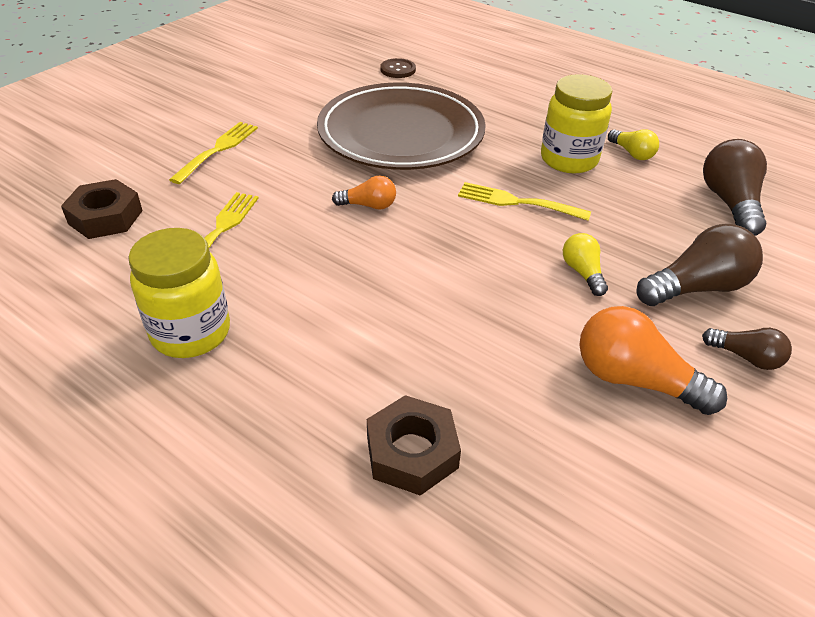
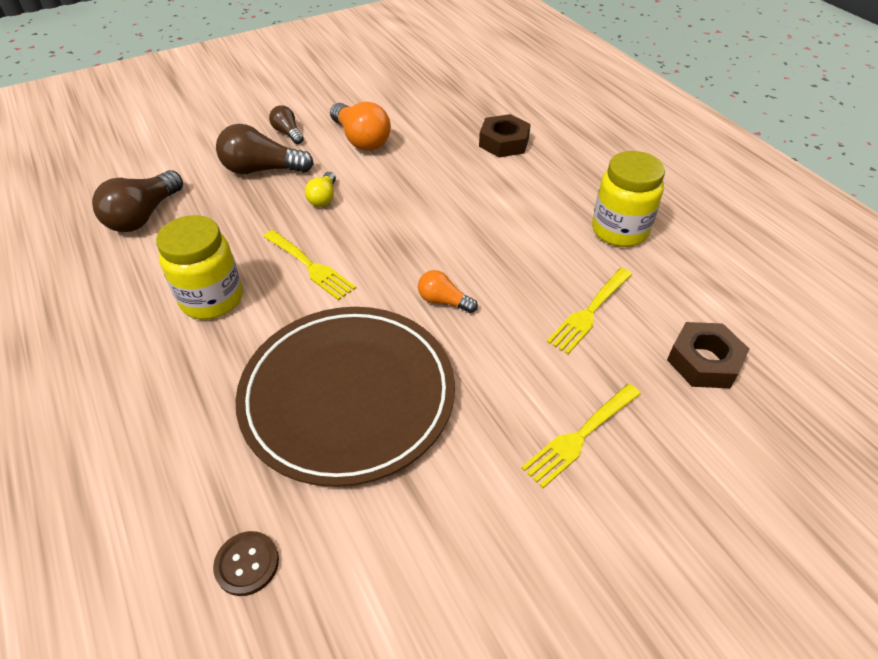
camera: 155 degrees left, 5 degrees up
(632, 153) = (144, 288): yellow light bulb -> none

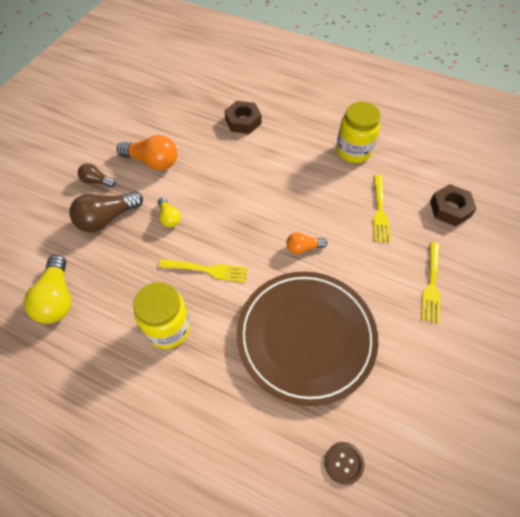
camera: 35 degrees left, 10 degrees up
(143, 216) = (57, 299): brown light bulb -> yellow light bulb

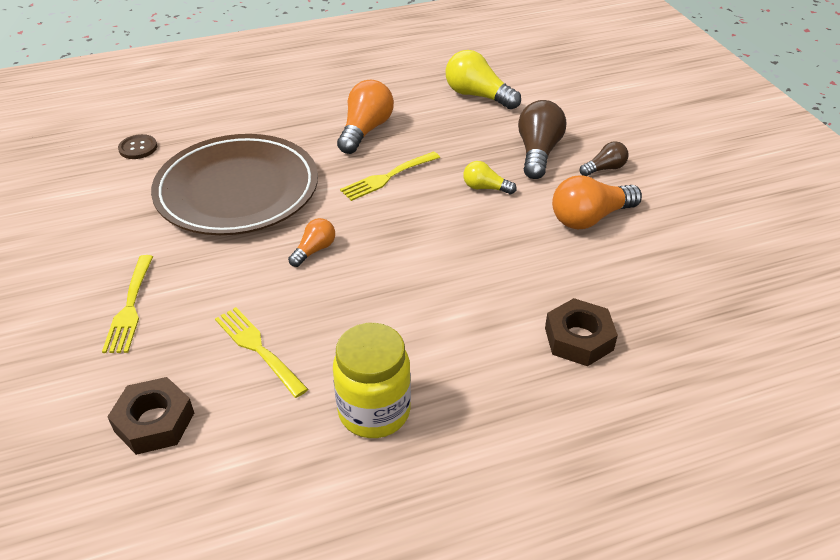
camera: 135 degrees right, 15 degrees down
(168, 328) = (365, 130): yellow jar -> orange light bulb
(431, 284) = (130, 307): yellow fork -> yellow fork turned 150 degrees counterclockwise

